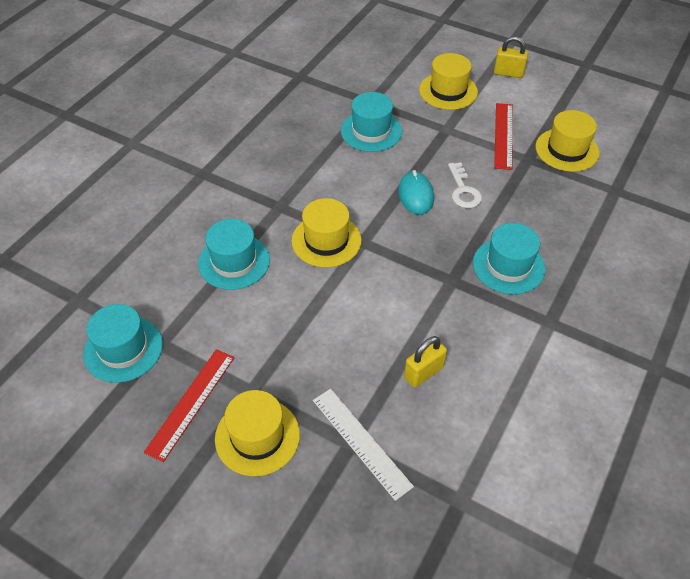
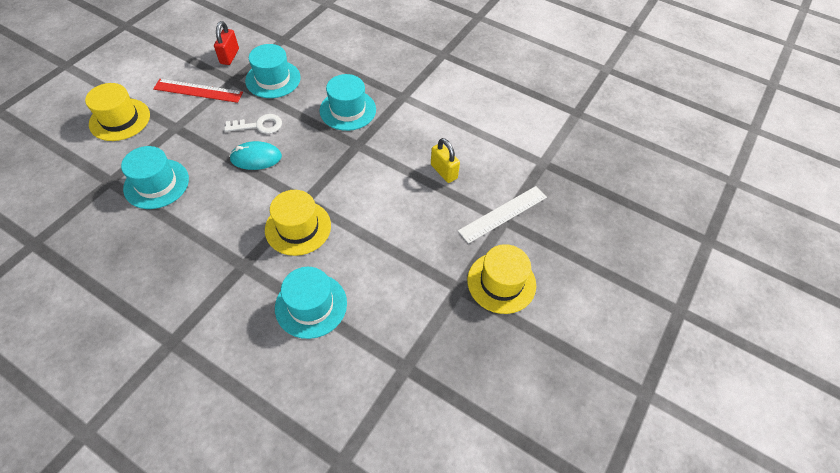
camera: 90 degrees left, 5 degrees up
(123, 349) = (410, 403): turquoise hat -> turquoise hat (273, 79)
(191, 403) = (471, 335): red ruler -> none
(508, 73) = (113, 75): yellow padlock -> none
(567, 150) = (229, 56): yellow hat -> red padlock

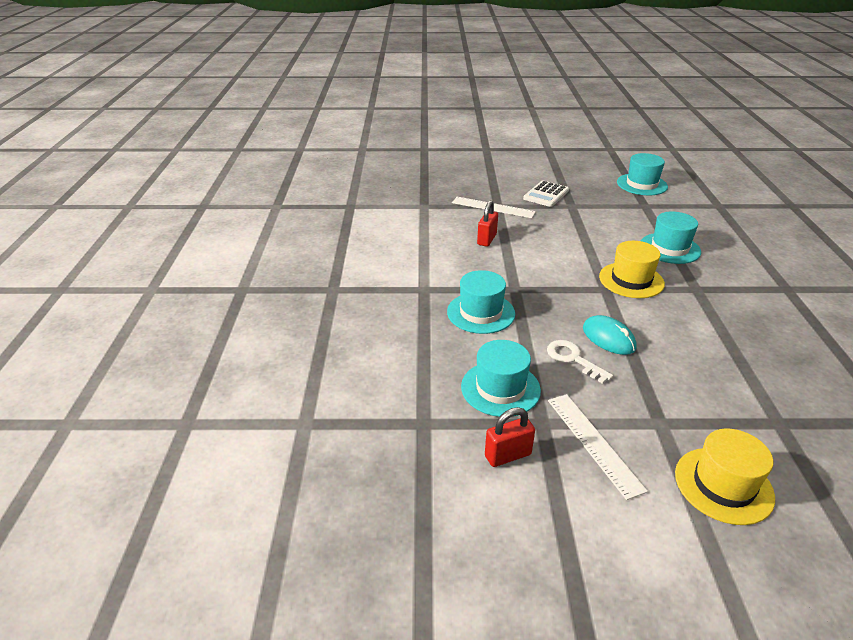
camera: 120 degrees left, 20 degrees down
(156, 184) = (726, 384): turquoise hat -> turquoise hat (642, 184)
(198, 90) = (593, 443): red ruler -> white ruler
(443, 171) = (487, 239): yellow padlock -> red padlock
(501, 282) = (546, 194): yellow hat -> white calculator

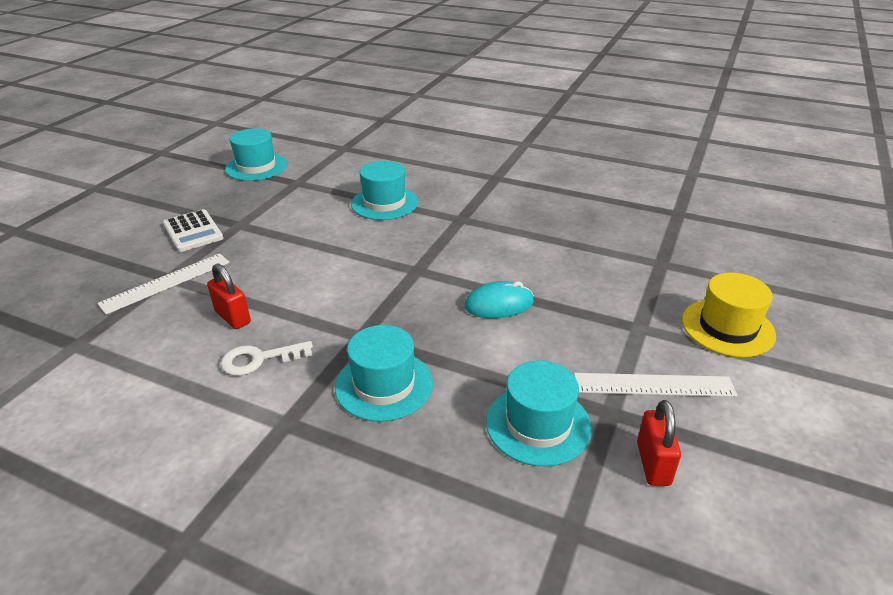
camera: 65 degrees left, 0 degrees up
(573, 359) = (518, 343): white key -> white key (259, 359)
(631, 280) = (415, 248): yellow hat -> none

